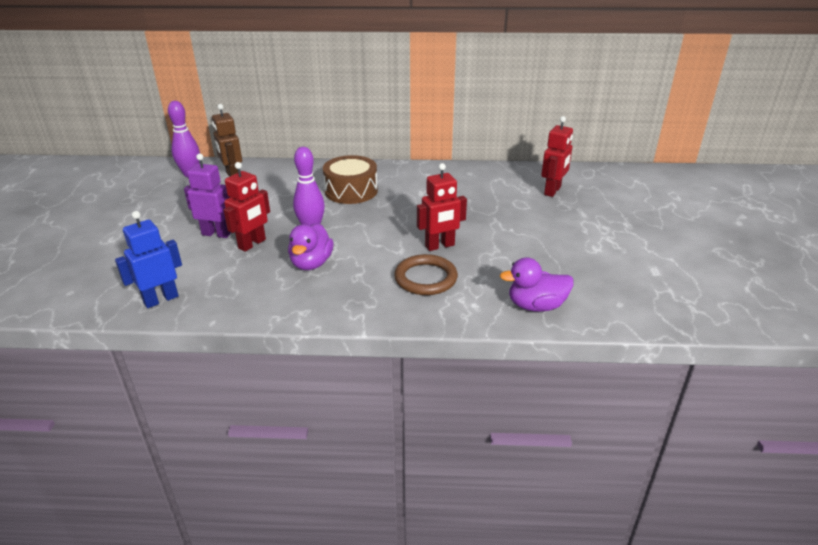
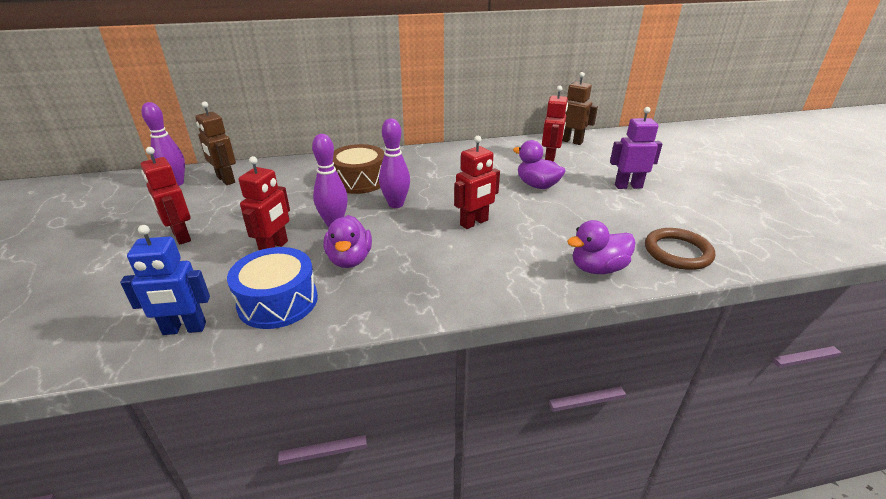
camera: 15 degrees left, 0 degrees up
(161, 299) = (184, 329): blue robot -> blue robot turned 135 degrees counterclockwise
(180, 223) = (181, 236): none -> red robot
(216, 234) = (228, 242): purple robot -> purple robot (628, 186)
(239, 289) = (278, 301): none -> blue drum
(374, 218) = (396, 204): none -> purple bowling pin
(425, 278) = (477, 257): brown ring -> brown ring (677, 252)
(523, 217) = (537, 185): none -> purple duck
(587, 174) = (571, 141): none -> brown robot

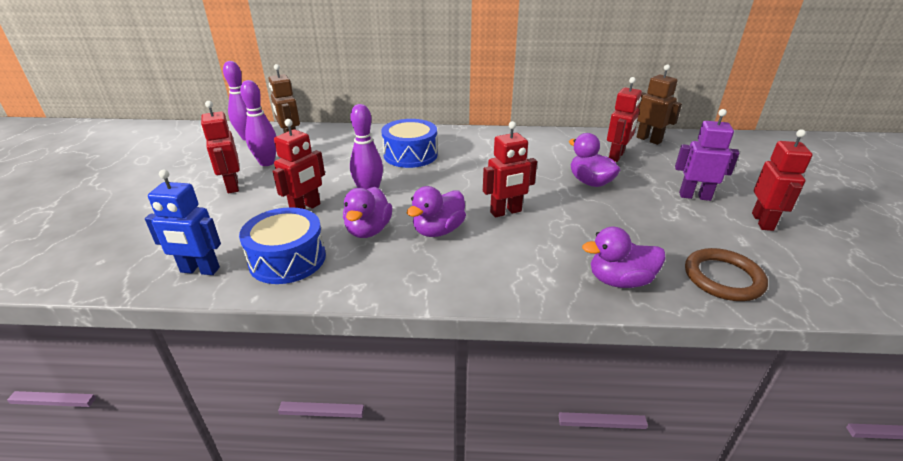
camera: 15 degrees right, 0 degrees up
(359, 180) = (410, 155): brown drum -> blue drum
(396, 204) = (435, 182): purple bowling pin -> purple bowling pin (267, 163)
(418, 249) = (438, 230): none -> purple duck
(688, 200) = (762, 222): none -> red robot

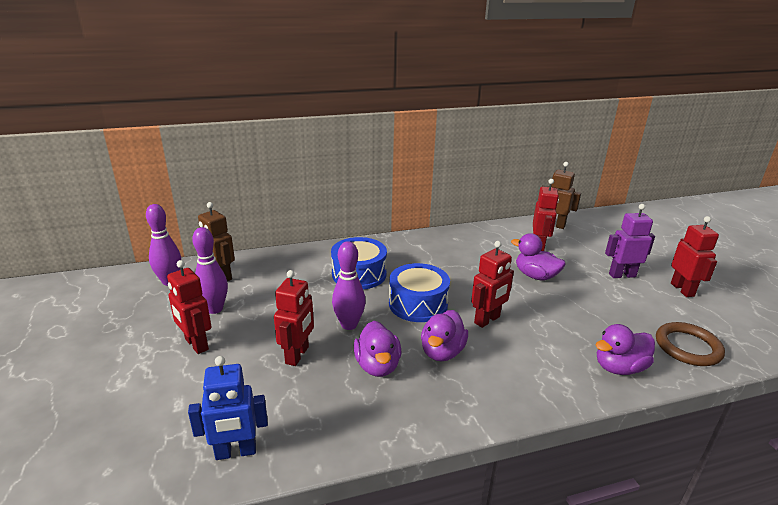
camera: 20 degrees left, 5 degrees down
(287, 259) = (320, 416): blue drum -> blue drum (418, 304)

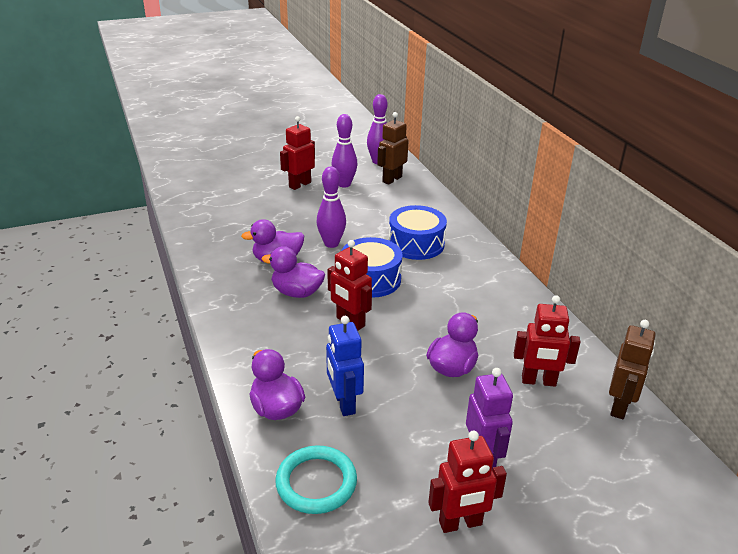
camera: 85 degrees right, 5 degrees up
(236, 452) = (196, 214): blue robot -> blue robot (344, 403)
(297, 355) = (289, 224): red robot -> none
(688, 347) = (316, 482): brown ring -> turquoise ring

